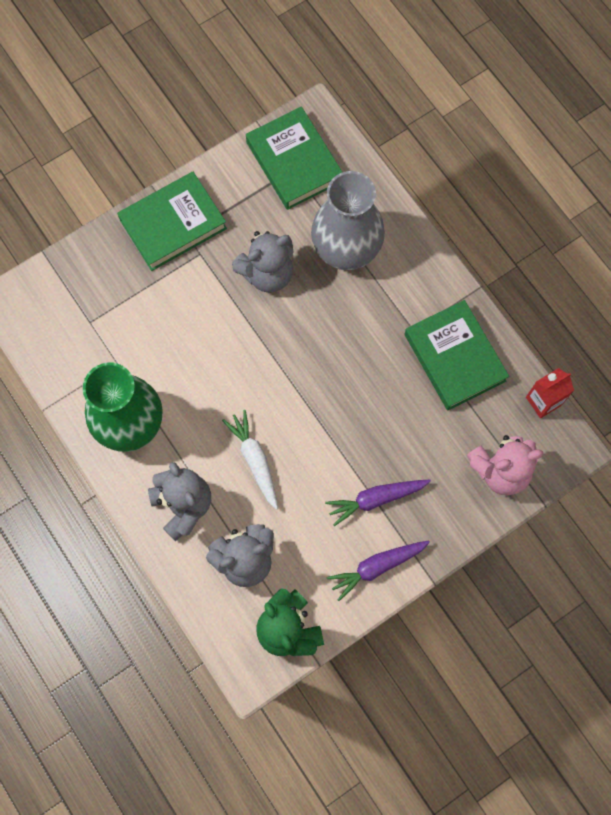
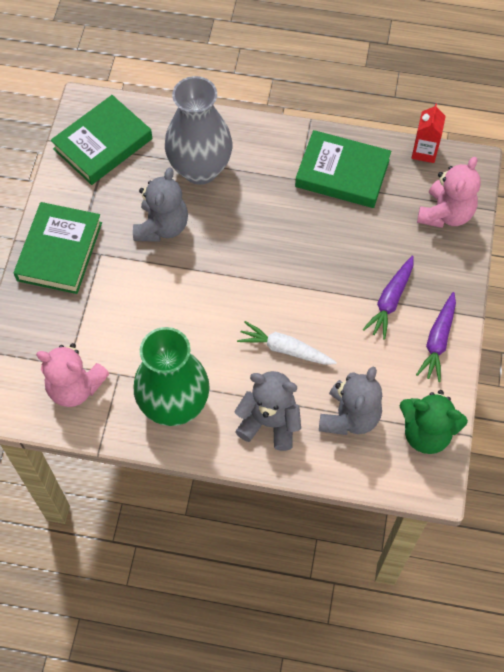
camera: 45 degrees left, 10 degrees down
(77, 344) = (75, 387): none -> pink teddy bear
(294, 162) = (103, 144): green book -> green book turned 60 degrees counterclockwise

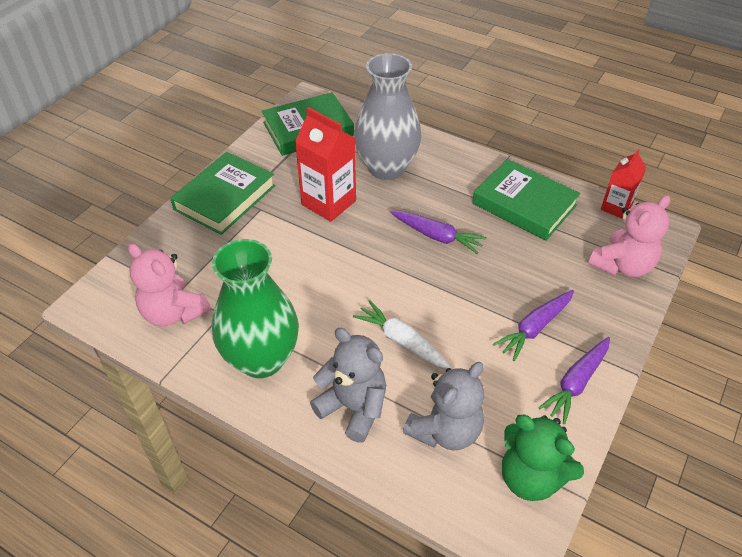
camera: 20 degrees right, 15 degrees down
(162, 227) = (328, 203): grey teddy bear -> red carton
(276, 233) = (437, 236): none -> purple carrot

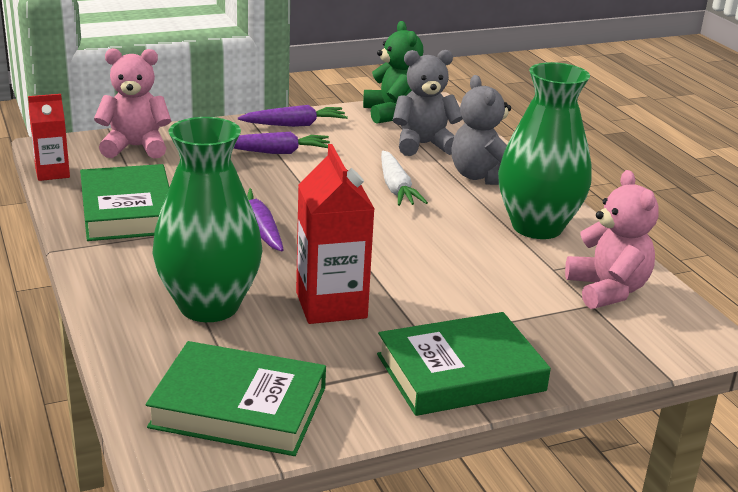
camera: 145 degrees left, 20 degrees down
(386, 168) = (209, 306): grey vase -> green vase

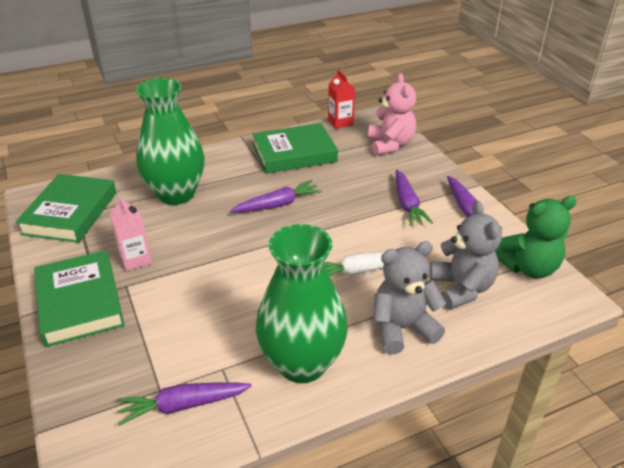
camera: 90 degrees right, 10 degrees up
(331, 305) = (173, 242): red carton -> none
(369, 333) = (136, 259): none -> pink carton
(607, 290) = (183, 405): pink teddy bear -> purple carrot

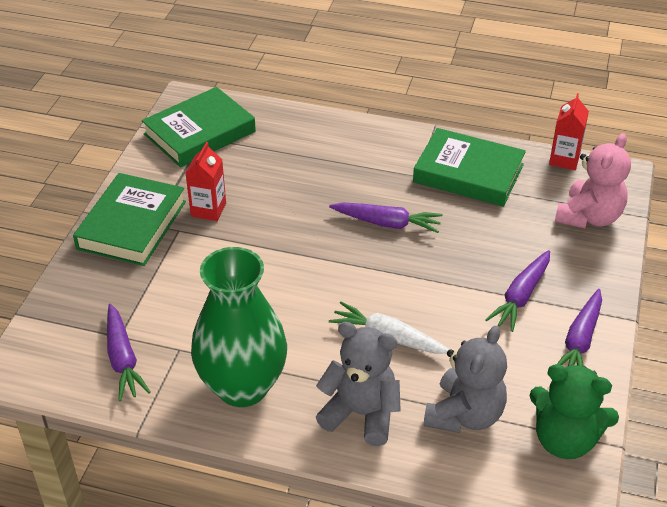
camera: 40 degrees right, 5 degrees up
(136, 259) = (208, 210): pink carton -> red carton
(176, 194) = (305, 160): green vase -> none
(183, 405) = (123, 359): purple carrot -> purple carrot turned 135 degrees counterclockwise

